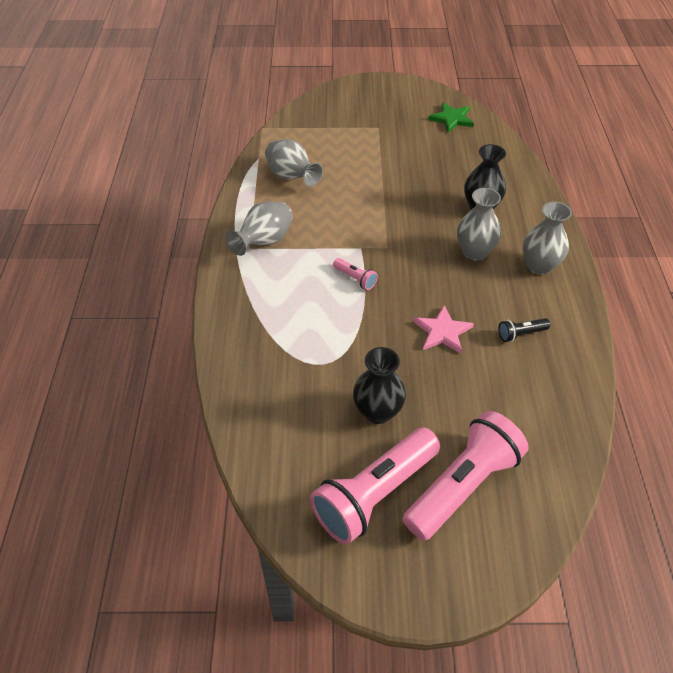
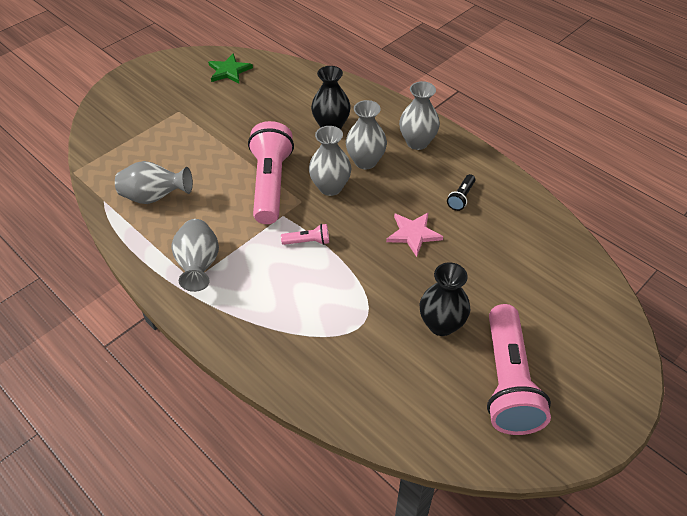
camera: 45 degrees left, 0 degrees up
(421, 252) = (330, 187): none -> grey vase
(463, 485) = (547, 326): pink flashlight -> pink flashlight (271, 184)

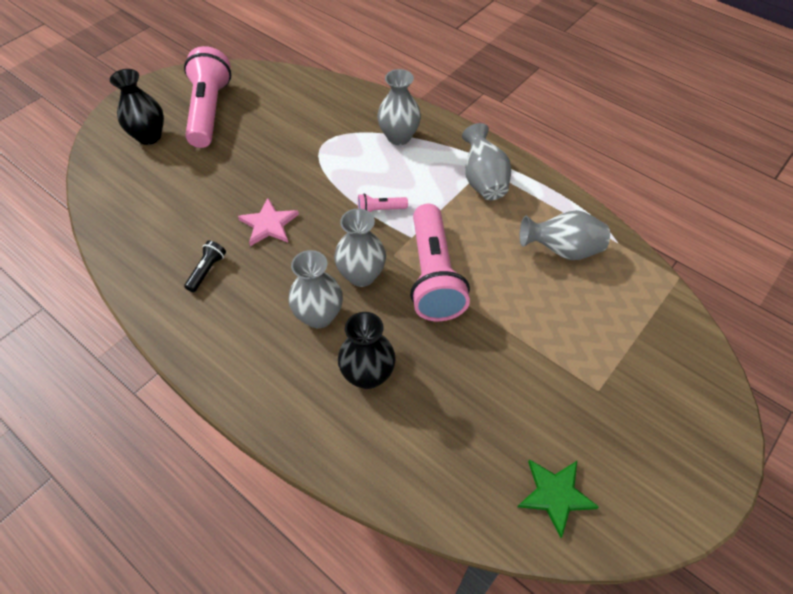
camera: 175 degrees right, 5 degrees up
(417, 142) = (247, 352): grey vase -> grey vase (399, 137)
(441, 324) = (254, 145): black vase -> black vase (149, 136)

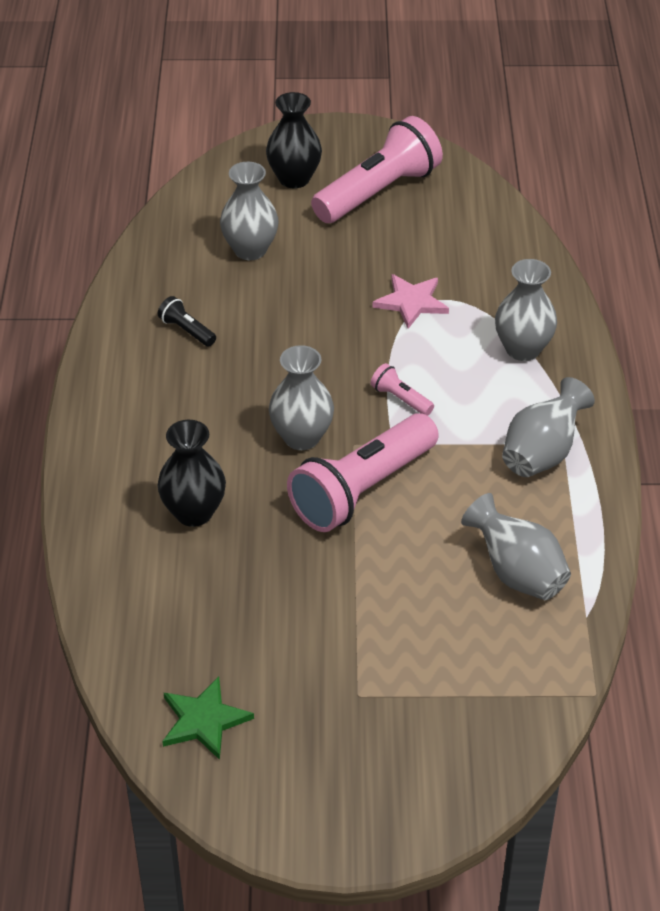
camera: 50 degrees right, 10 degrees down
(207, 271) = (187, 330): black flashlight -> black flashlight turned 120 degrees counterclockwise
(269, 224) = (287, 333): pink star -> pink star (411, 302)
(319, 316) = (221, 438): grey vase -> grey vase (250, 250)

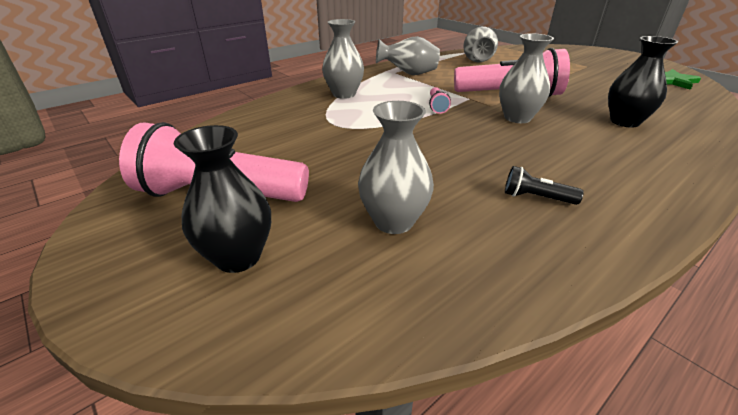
camera: 130 degrees left, 10 degrees down
(187, 330) = (536, 198): black flashlight -> black flashlight turned 105 degrees clockwise
(411, 302) = (351, 131): pink star -> none

